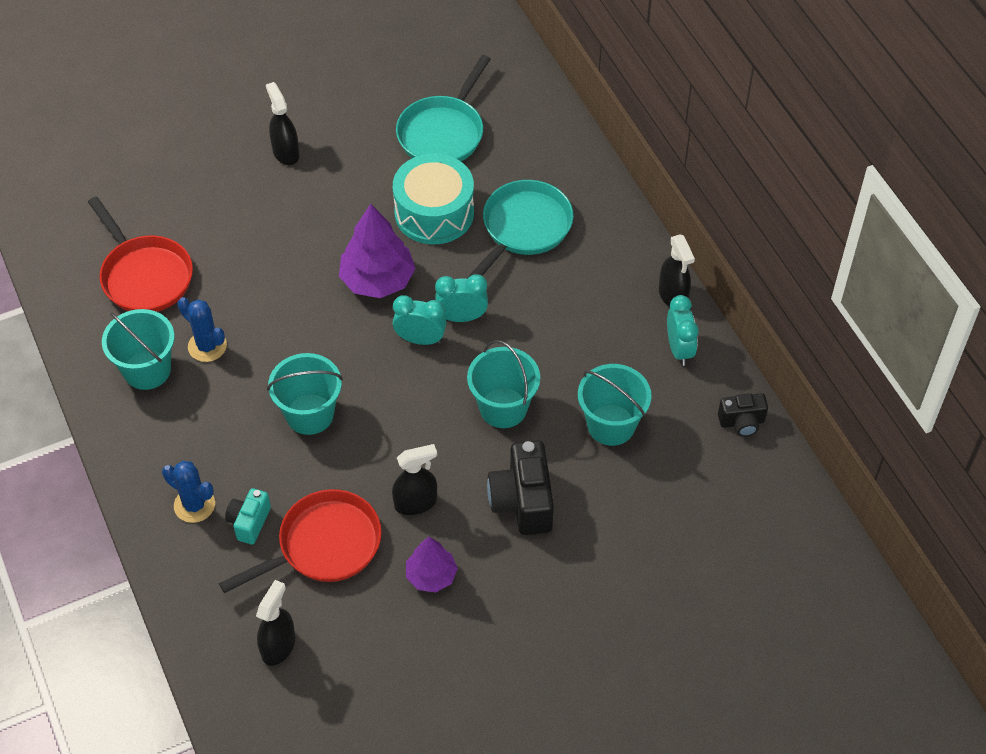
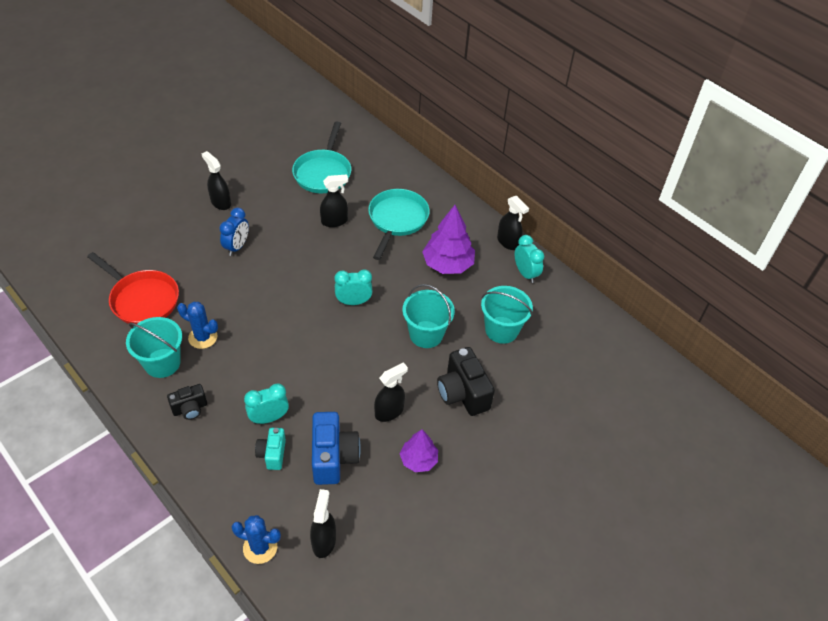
camera: 20 degrees left, 5 degrees down
(194, 505) = (226, 451): blue cactus -> blue cactus (260, 547)
(288, 225) = (237, 247): none -> blue clock
(309, 414) = (292, 368): turquoise bucket -> none
(324, 545) = (333, 457): red pan -> blue camera
(377, 280) = (311, 270): purple tree -> purple tree (447, 264)
(434, 212) = (334, 221): turquoise drum -> black spray bottle
(462, 317) = (376, 282): turquoise clock -> turquoise clock (269, 418)
(742, 422) = (583, 310): black camera -> black camera (190, 409)

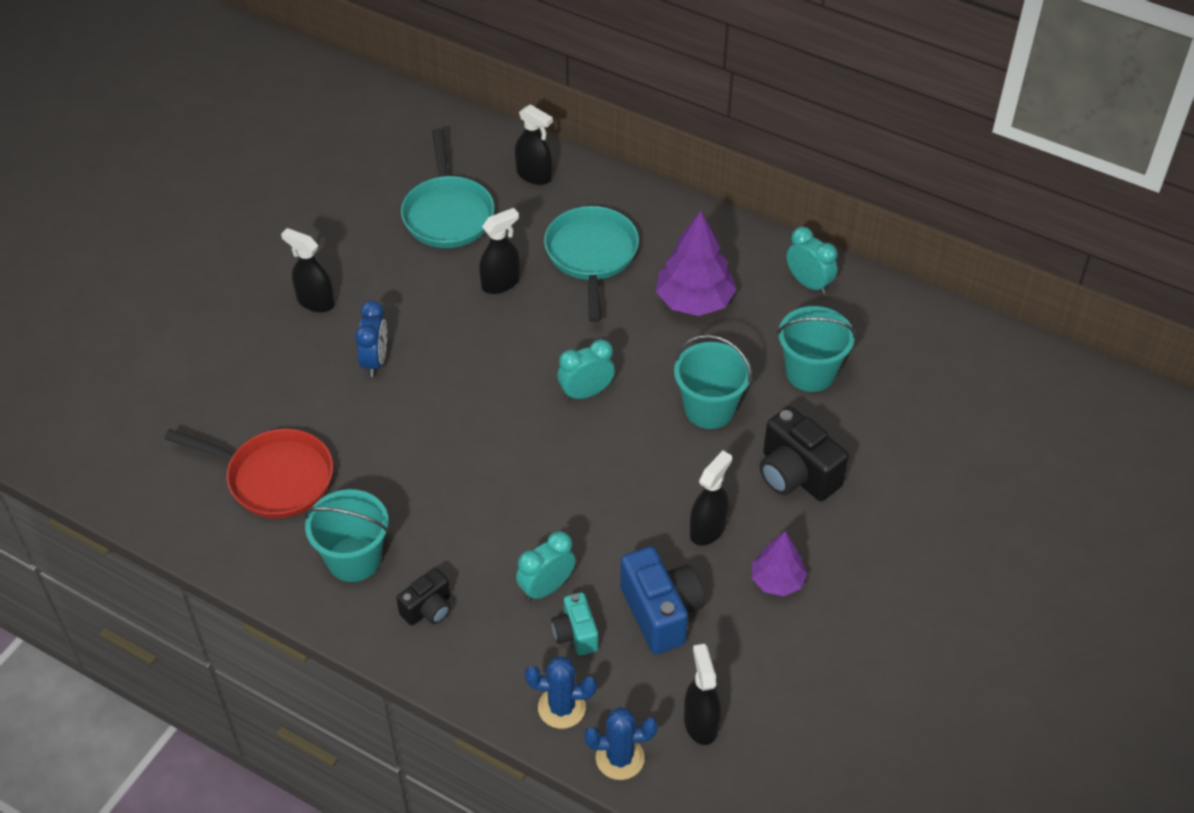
camera: 15 degrees left, 0 degrees up
(203, 337) = (394, 506): blue cactus -> blue cactus (561, 707)
(508, 242) = (765, 244): black spray bottle -> black spray bottle (534, 175)

